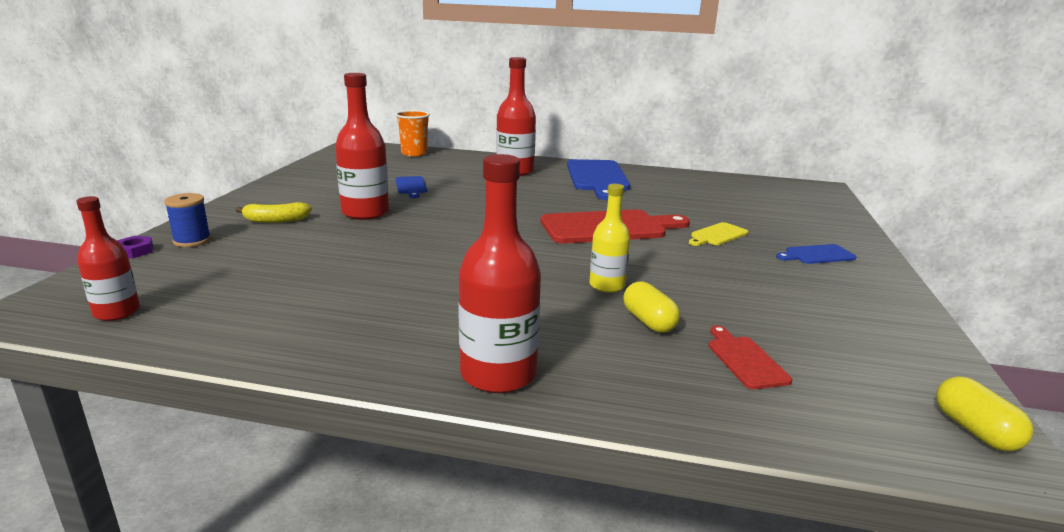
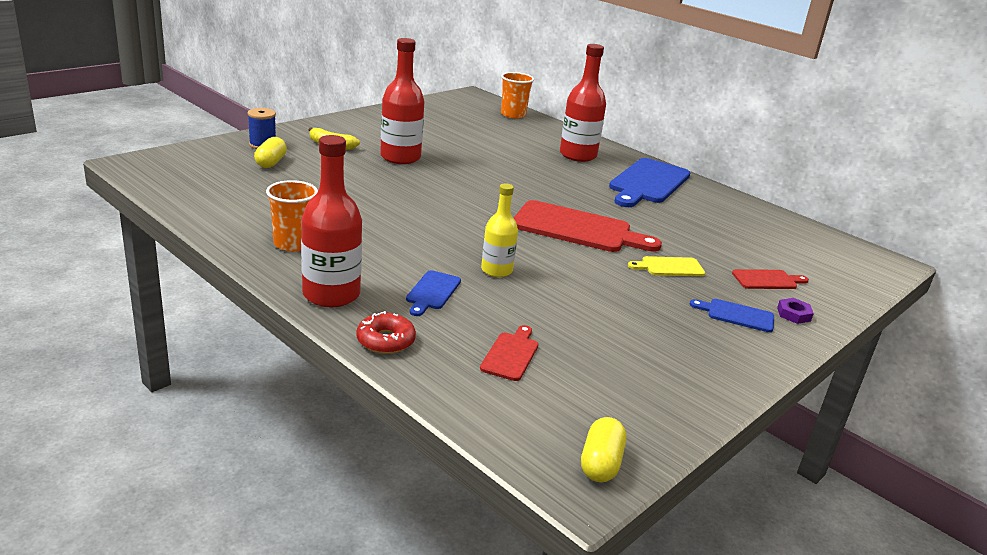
camera: 30 degrees right, 5 degrees up
(117, 312) = (174, 179): red bottle -> none
(134, 251) = (222, 142): purple nut -> purple nut (793, 314)
(375, 334) = (293, 244): none -> orange cup
(411, 186) = (466, 145): blue cutting board -> blue cutting board (432, 292)
(626, 400) = (385, 340): none -> red donut
(648, 321) = (484, 305): yellow capsule -> yellow capsule (271, 163)
(786, 222) = (767, 280): none -> red cutting board

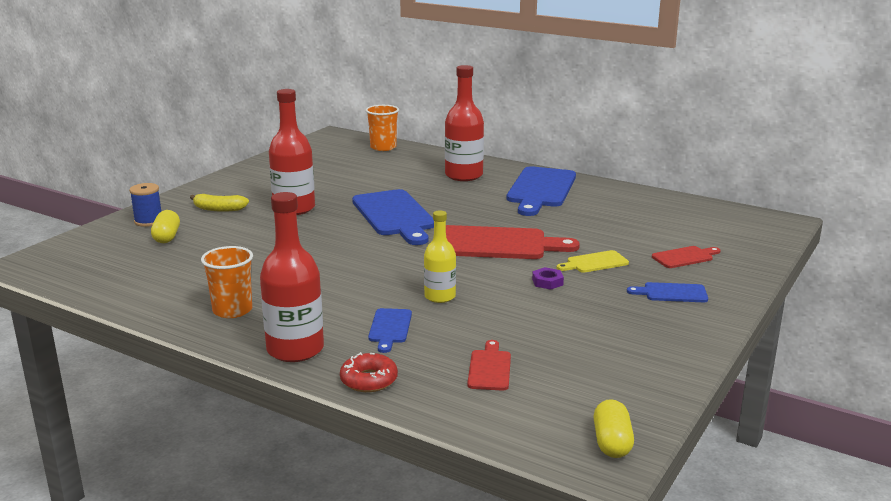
camera: 10 degrees left, 5 degrees down
(492, 182) = (394, 215): none -> blue cutting board
(793, 314) = (719, 282): purple nut -> purple nut (547, 282)

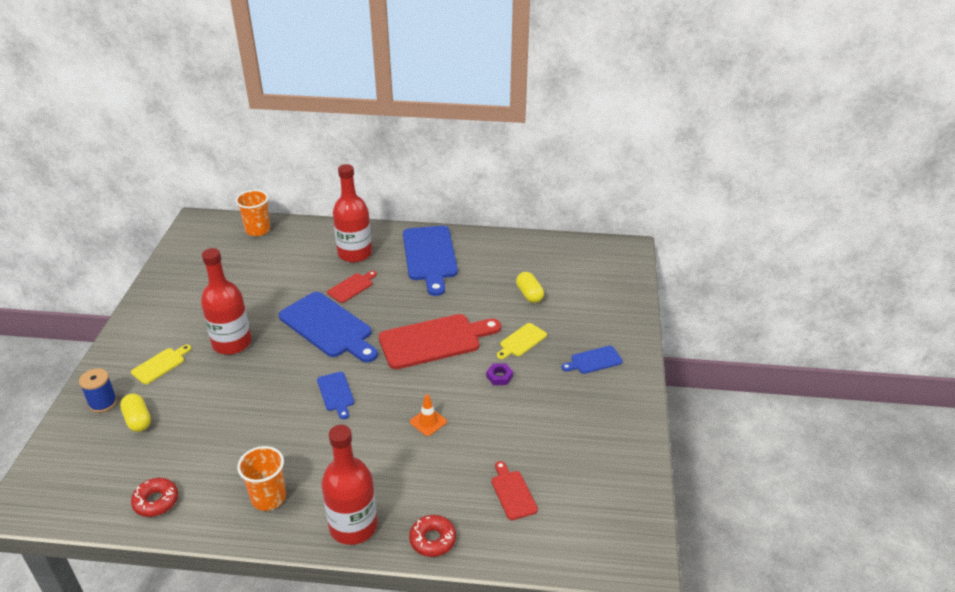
camera: 25 degrees left, 15 degrees up
(131, 289) = (156, 501): none -> red donut
(218, 209) = (160, 365): yellow banana -> yellow cutting board
(390, 328) = (412, 473): blue cutting board -> blue cutting board (336, 393)
(440, 296) = (428, 422): yellow bottle -> orange traffic cone
(612, 443) = (634, 539): yellow capsule -> yellow capsule (529, 294)
(684, 257) = (582, 314): red cutting board -> red cutting board (351, 287)

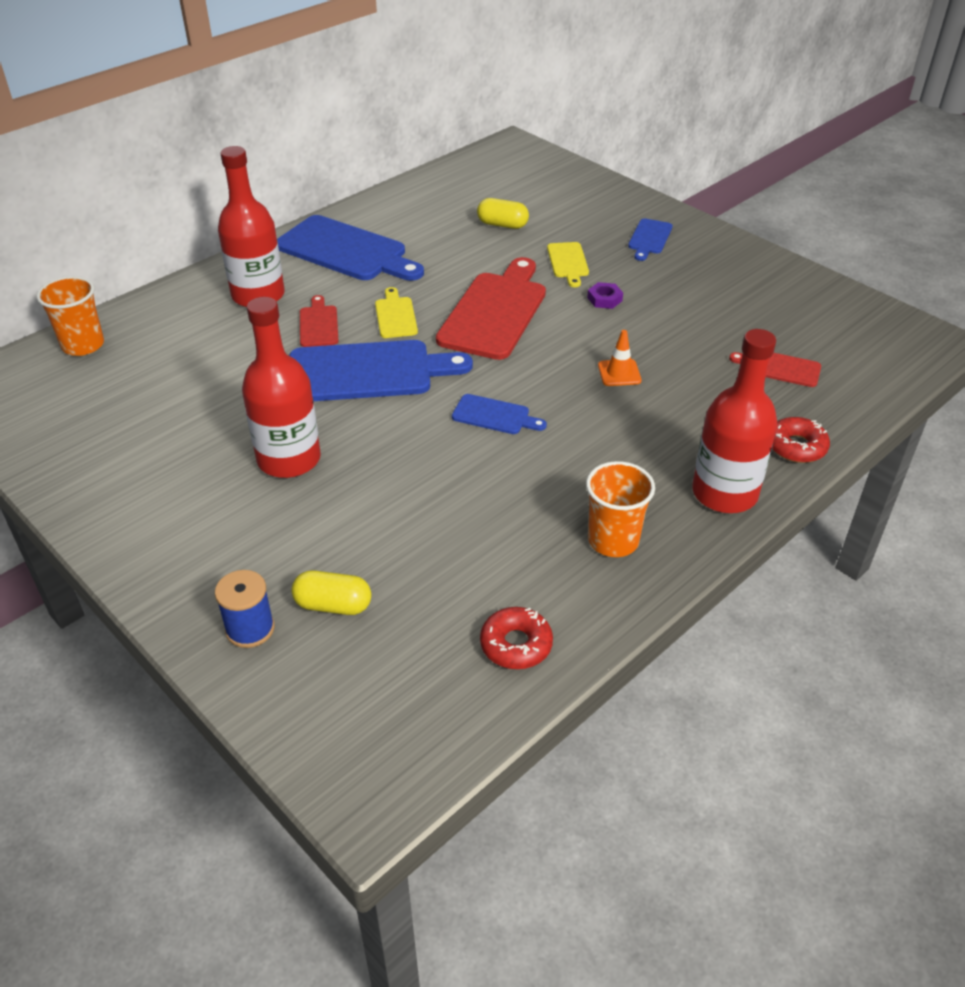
camera: 50 degrees left, 5 degrees up
(160, 365) = (243, 541): yellow cutting board -> yellow cutting board (395, 316)

